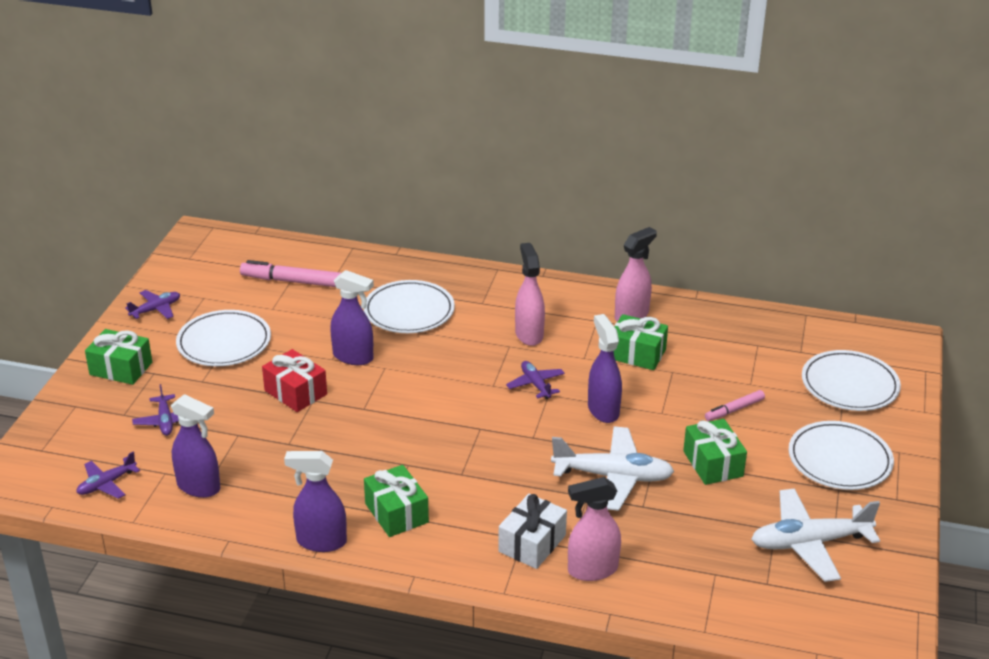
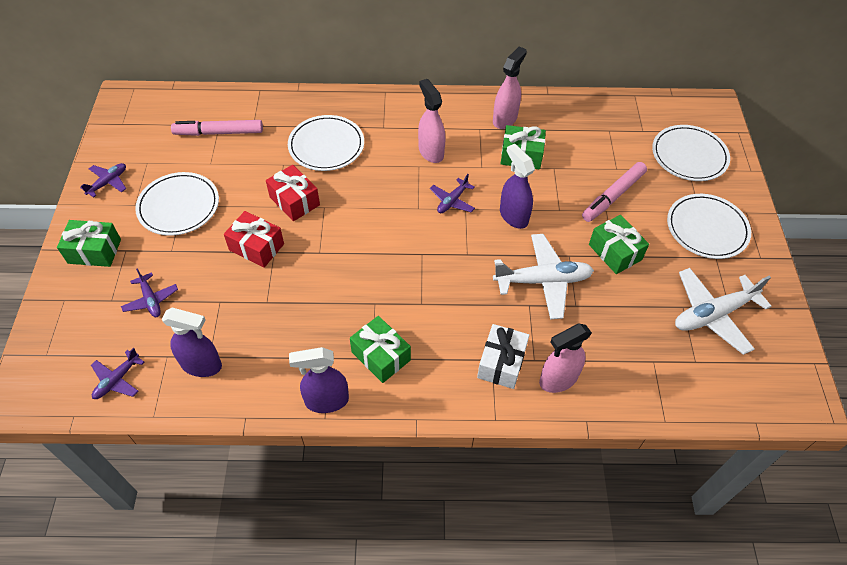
camera: 15 degrees left, 20 degrees up
(353, 357) = (294, 201): purple spray bottle -> red gift
(535, 384) = (452, 201): purple plane -> purple plane turned 105 degrees counterclockwise
(734, 410) = (613, 196): pink marker -> pink marker, size x1.66

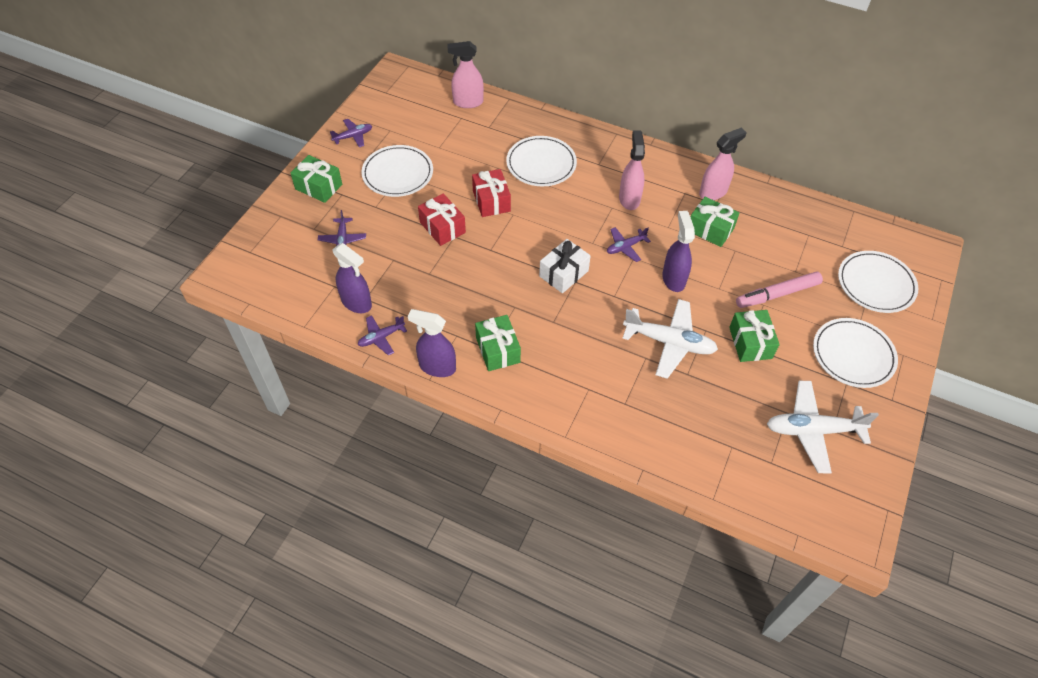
camera: 25 degrees right, 0 degrees up
(117, 380) = (291, 289): purple plane -> purple plane (381, 337)
(219, 133) = (458, 124): pink marker -> none
(501, 363) = (595, 395): white gift -> white gift (563, 273)
(558, 379) = (636, 427): pink spray bottle -> pink spray bottle (467, 102)

